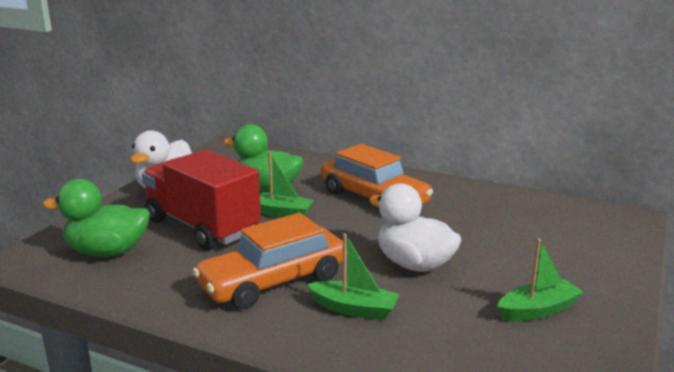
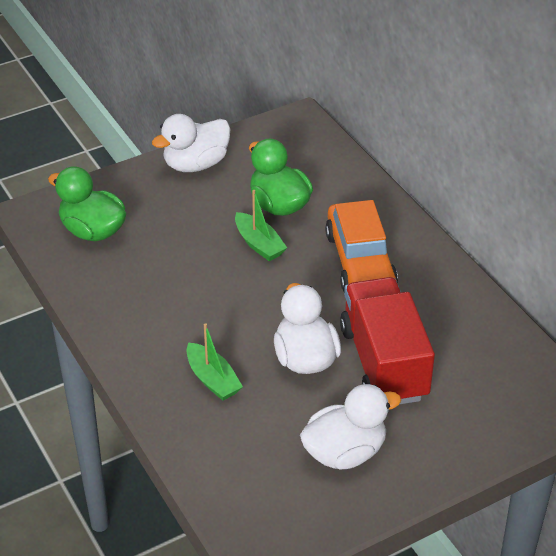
camera: 35 degrees right, 20 degrees up
(202, 227) = (183, 233): red truck -> red truck (383, 363)
(273, 281) = (182, 323): orange car -> none
(538, 310) = (345, 452): green boat -> white duck

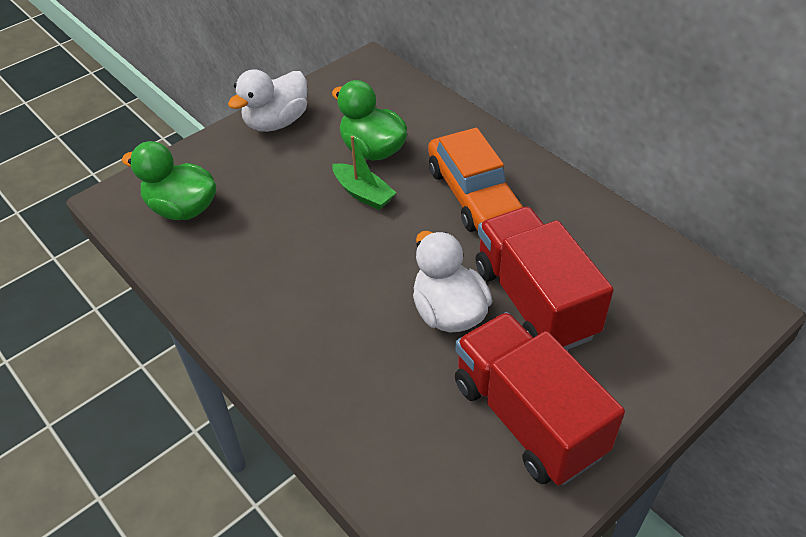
camera: 10 degrees left, 5 degrees up
(212, 379) = (353, 356): green boat -> none
(345, 452) = (527, 418): white duck -> red truck

